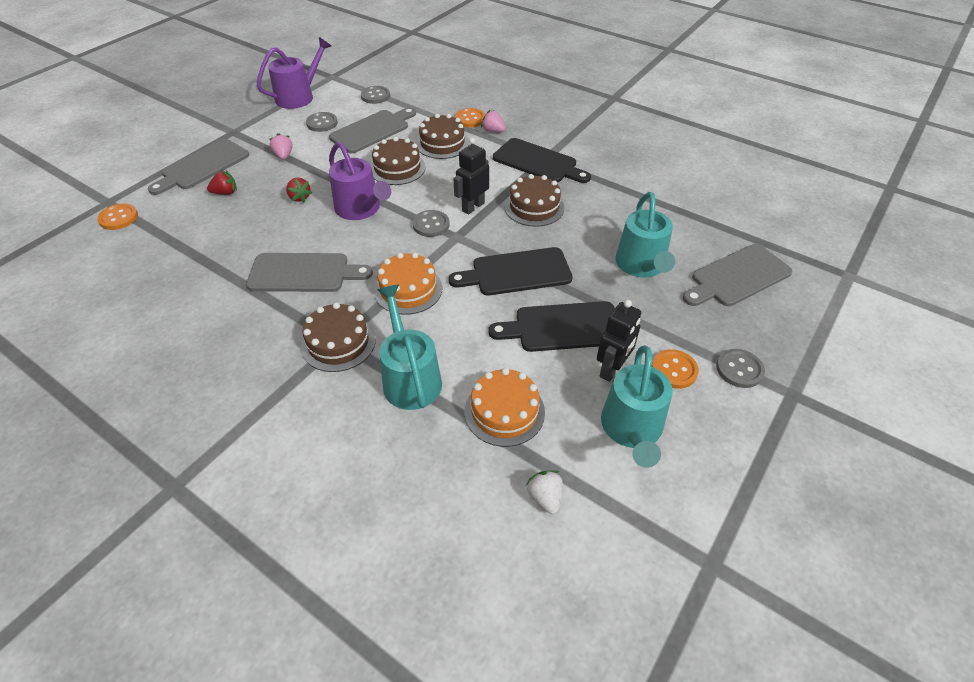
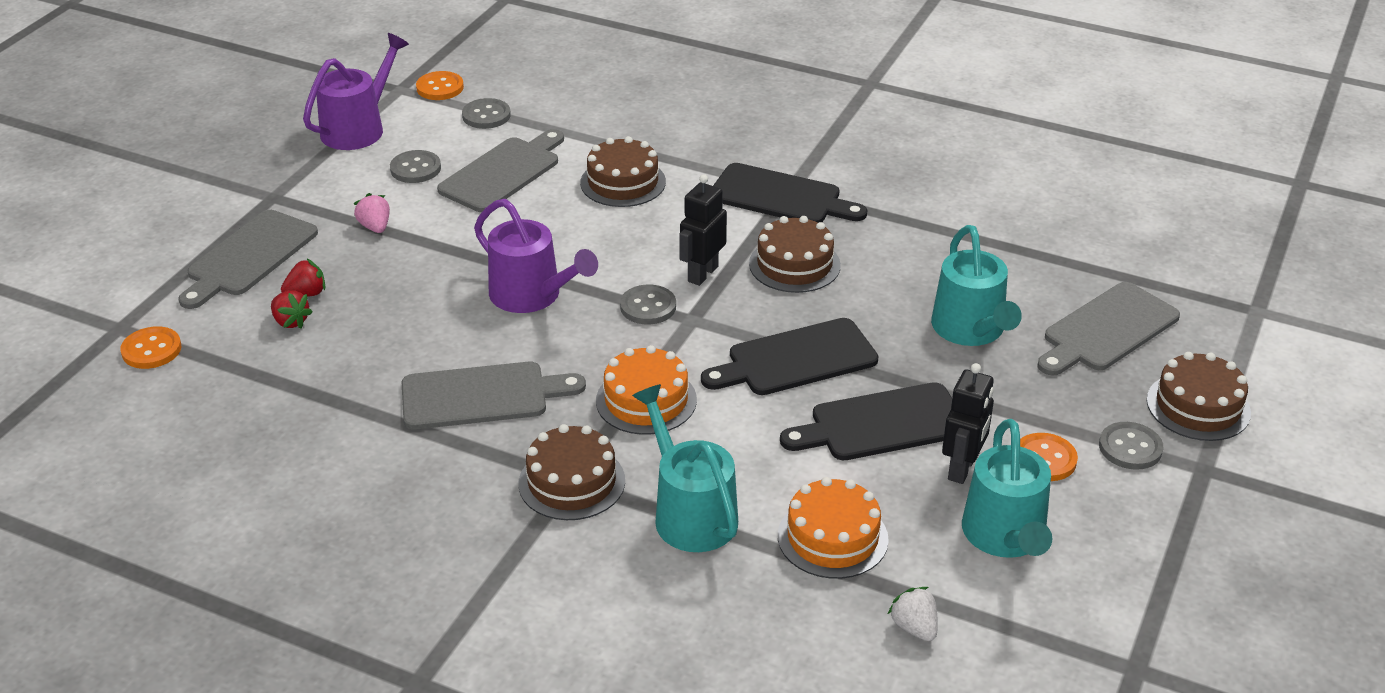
camera: 10 degrees left, 10 degrees down
(299, 197) = (429, 288): red strawberry -> red strawberry (291, 321)
(397, 168) = (565, 228): brown cake -> brown cake (1198, 406)
(470, 119) = (654, 139): orange button -> orange button (440, 88)
(493, 131) = (696, 155): pink strawberry -> none

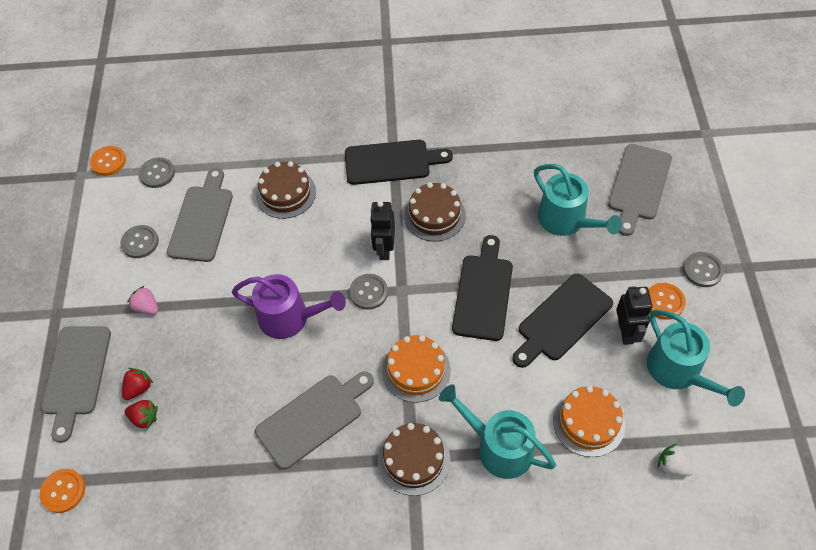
camera: 25 degrees left, 20 degrees up
(358, 128) = (75, 224): purple watering can -> none
(796, 359) = (483, 293): black cutting board -> black cutting board turned 150 degrees clockwise
(1198, 406) = (718, 221): brown cake -> none

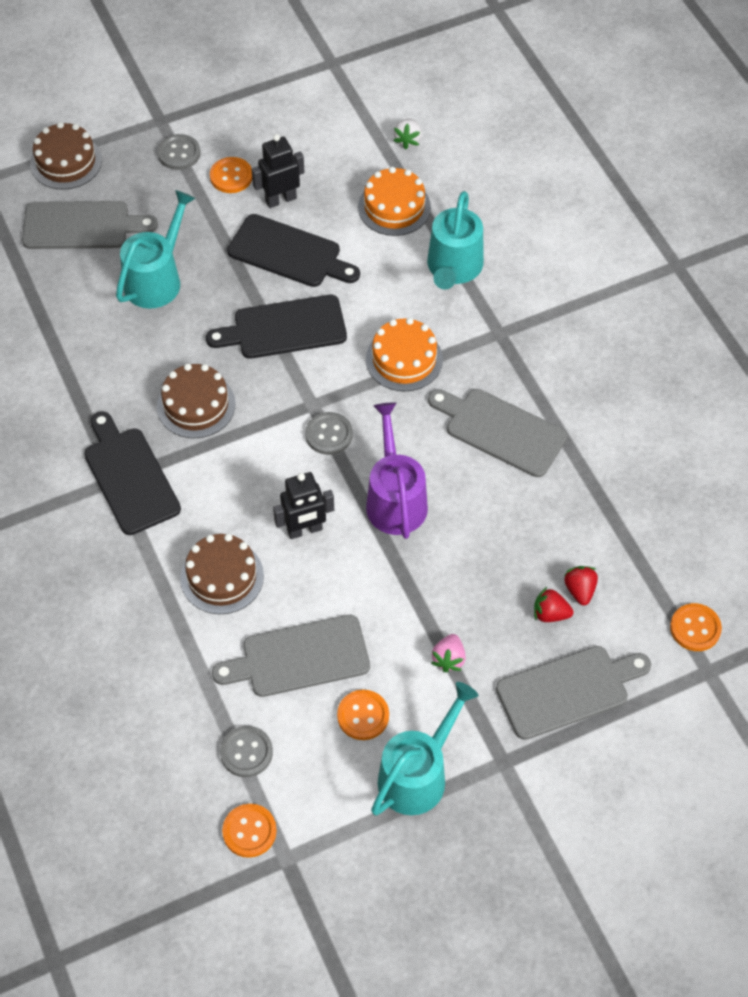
camera: 115 degrees left, 0 degrees up
(140, 242) = (363, 716): grey button -> orange button
(384, 249) = (264, 439): black robot -> black robot (305, 530)
(414, 459) = (500, 330): brown cake -> brown cake (66, 162)
(678, 371) = (308, 152): turquoise watering can -> turquoise watering can (418, 775)

